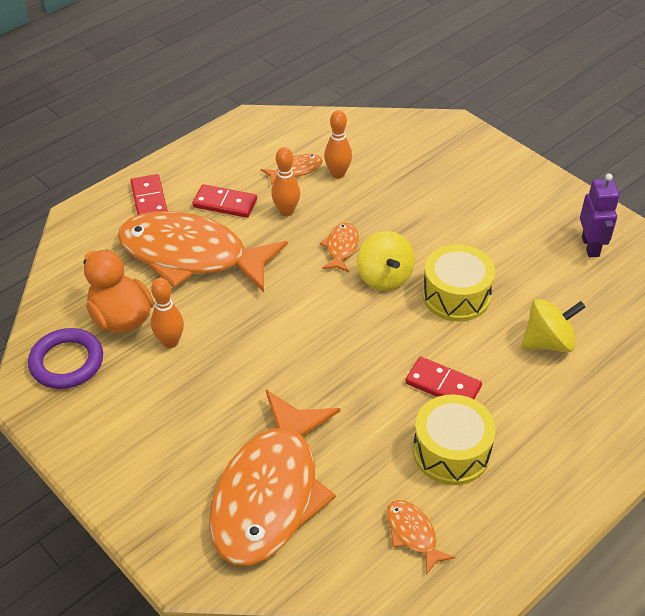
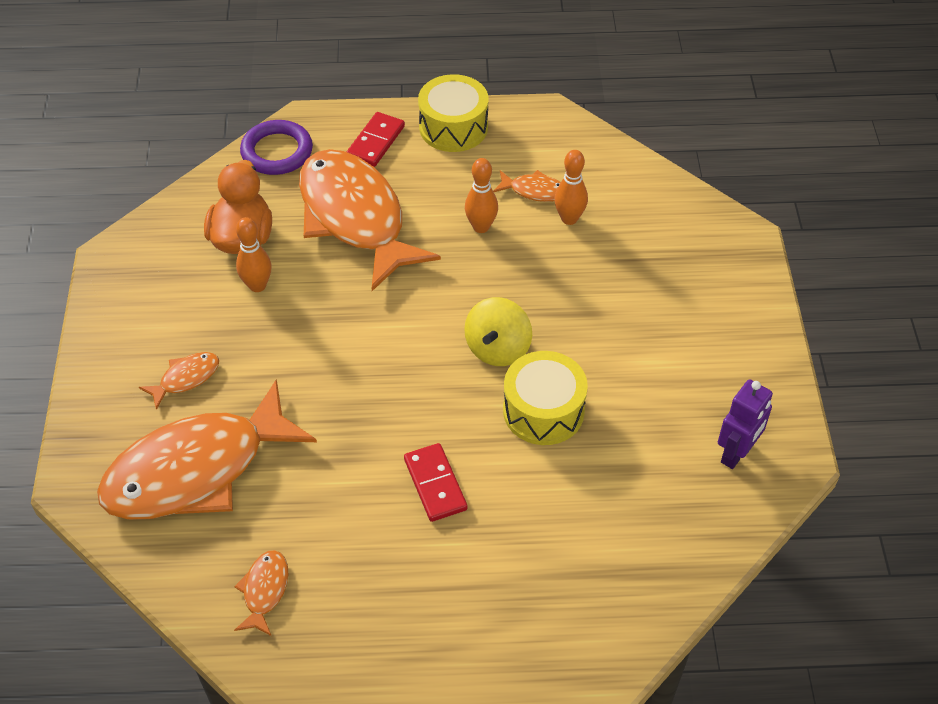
camera: 40 degrees right, 5 degrees up
(67, 362) = (165, 249): purple ring -> purple ring (277, 152)
(225, 203) = (435, 185): red domino -> none
(341, 248) = (490, 294): orange fish -> orange fish (186, 378)
(451, 452) = (374, 547): yellow drum -> yellow drum (453, 127)
(548, 342) = (578, 515): yellow spinning top -> none

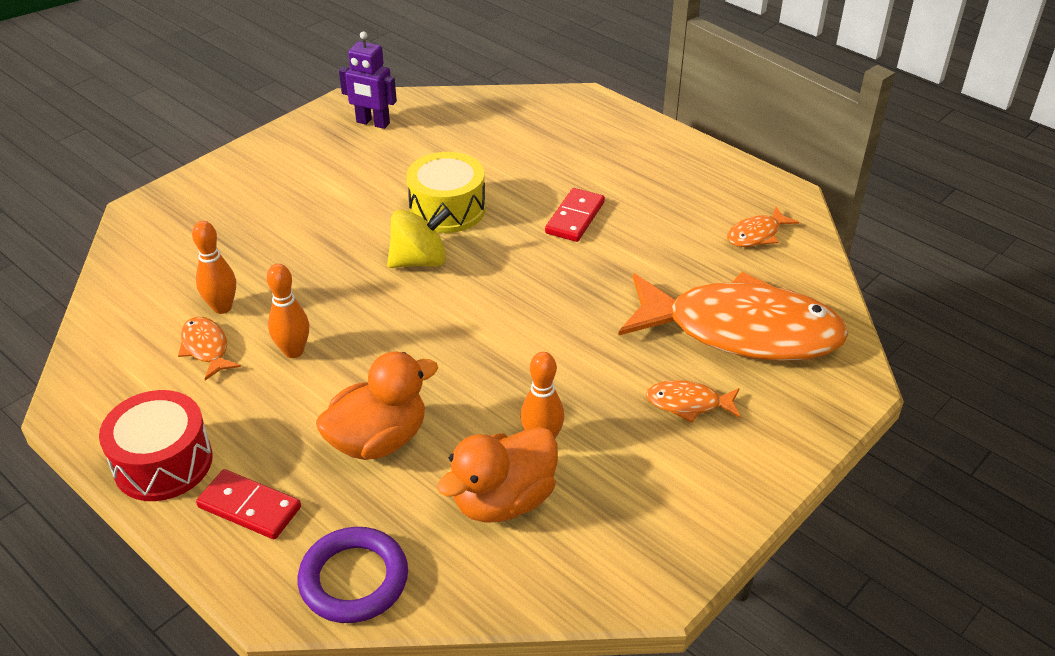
camera: 135 degrees left, 10 degrees down
(355, 217) = (378, 440): orange fish -> orange duck
(376, 142) = (249, 507): red domino -> red domino turned 45 degrees clockwise
(453, 127) = (163, 462): yellow drum -> red drum
(736, 453) = (373, 123): purple robot -> purple robot turned 150 degrees counterclockwise

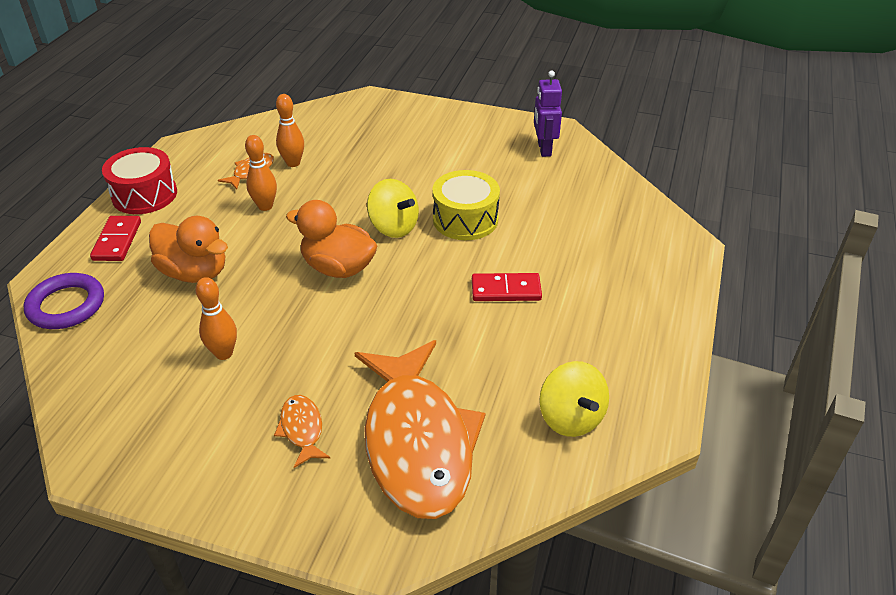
camera: 65 degrees right, 0 degrees up
(503, 500) = (155, 352): orange duck -> orange duck (338, 268)
(756, 235) = (571, 418): orange fish -> yellow spinning top

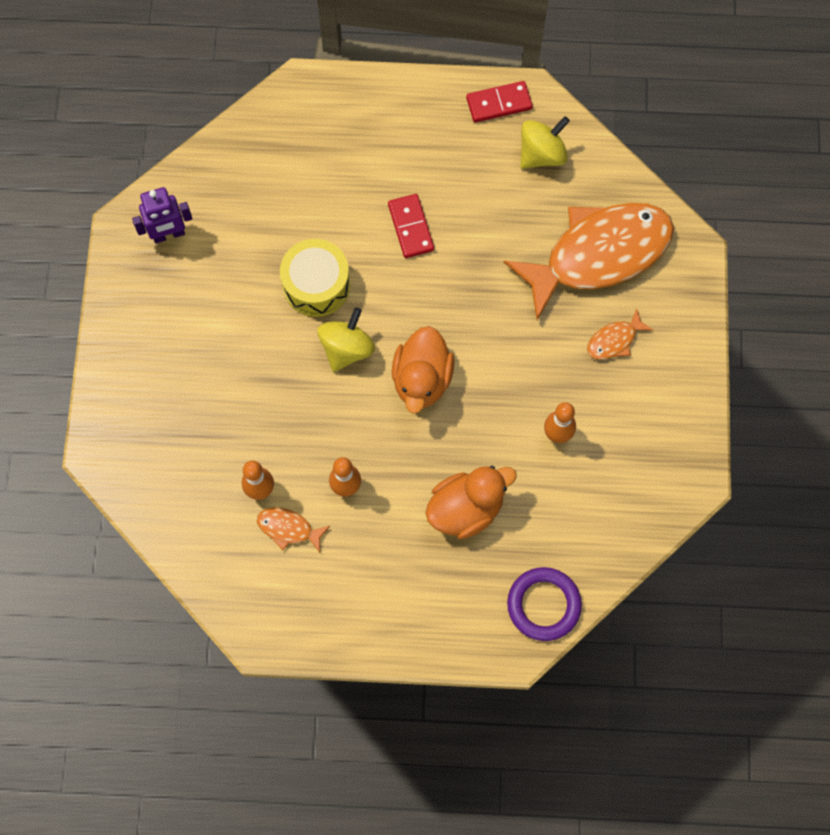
camera: 105 degrees left, 30 degrees up
(117, 241) = (442, 610): red domino -> red domino (499, 103)
(144, 195) = (360, 625): red drum -> none
(195, 272) = (466, 509): orange duck -> orange duck turned 45 degrees clockwise

